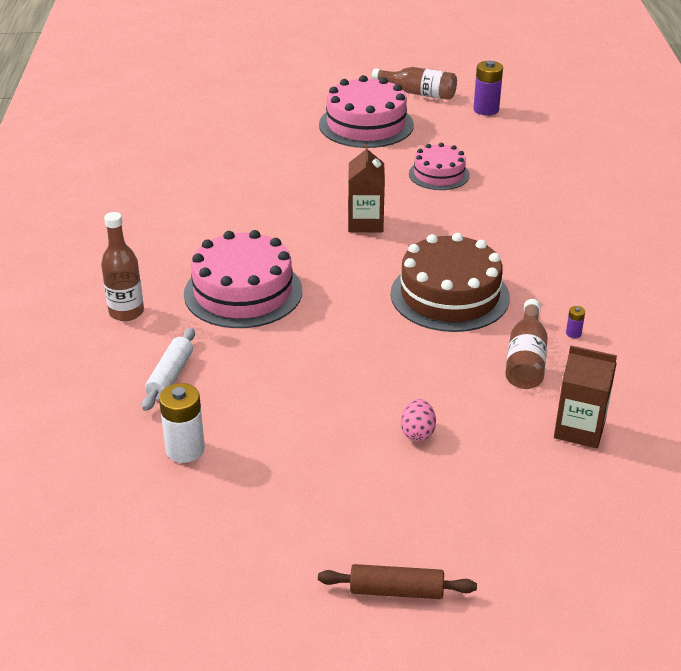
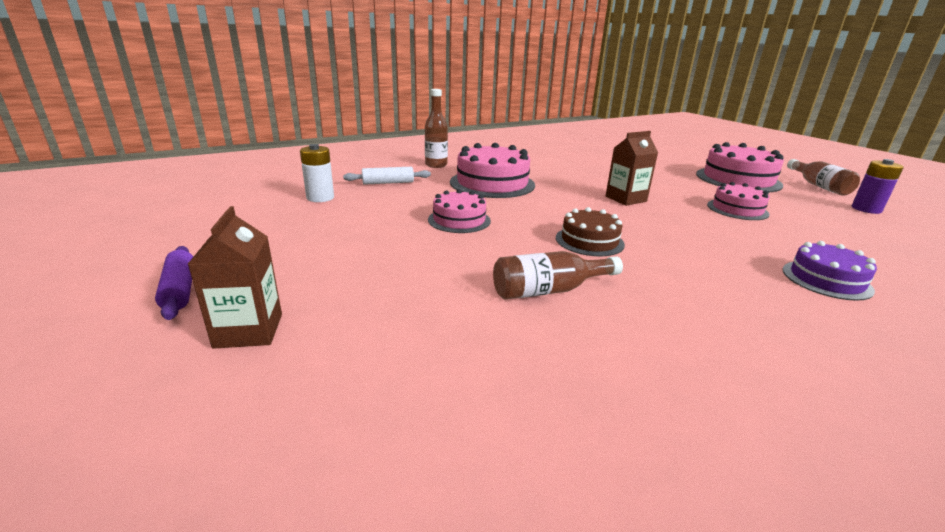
camera: 60 degrees right, 10 degrees down
(343, 357) = (459, 220): none -> pink cake
(396, 591) = (179, 290): brown rolling pin -> purple rolling pin
(417, 433) = (392, 261): pink egg -> none
(449, 295) = (589, 241): brown cake -> brown cake, size x0.60
(573, 333) = (626, 309): purple battery -> none
(579, 429) = (468, 343): brown carton -> brown carton (249, 330)
(585, 218) = (826, 280): none -> purple cake

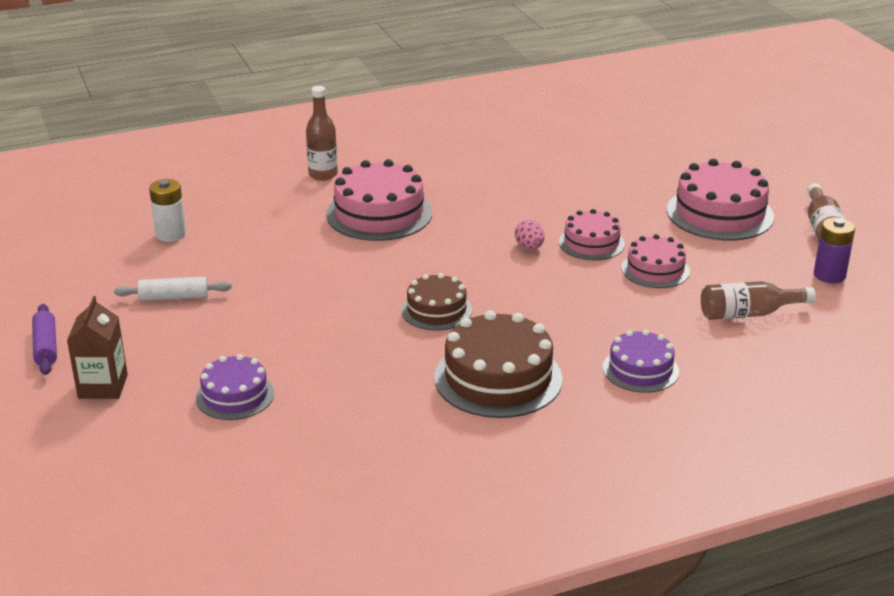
camera: 10 degrees right, 5 degrees up
(388, 183) = (252, 210): white rolling pin -> white rolling pin (174, 297)
(423, 331) = (235, 395): none -> purple cake
(459, 220) = (312, 275): pink cake -> pink cake (591, 243)
(549, 290) = (358, 365): brown bottle -> brown bottle (748, 314)
(625, 199) = (529, 247): brown carton -> pink egg
(703, 295) = (498, 378): none -> brown cake

